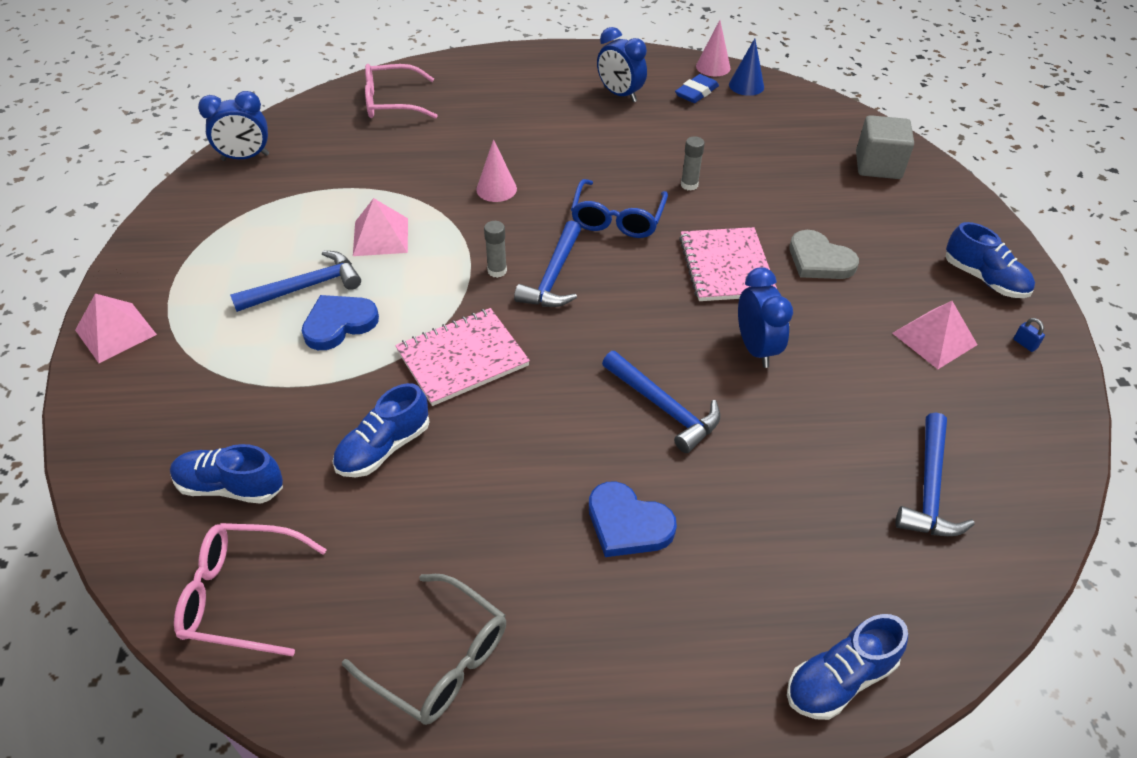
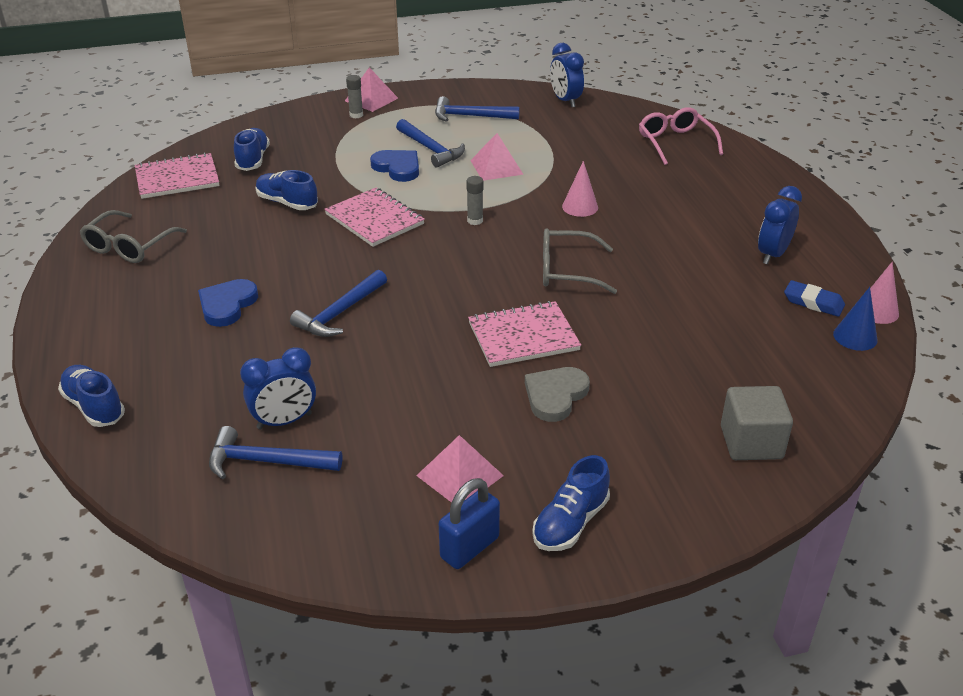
camera: 80 degrees right, 10 degrees down
(241, 595) = (177, 178): pink glasses -> pink notebook
(554, 276) = (477, 247): blue hammer -> blue hammer (470, 116)
(617, 219) = (567, 271): blue glasses -> grey glasses
(689, 185) = (640, 308): grey glue stick -> grey glue stick (356, 115)
(756, 348) = (417, 358): blue clock -> blue clock (284, 421)
(1024, 344) = (469, 547): blue padlock -> blue padlock, size x2.39

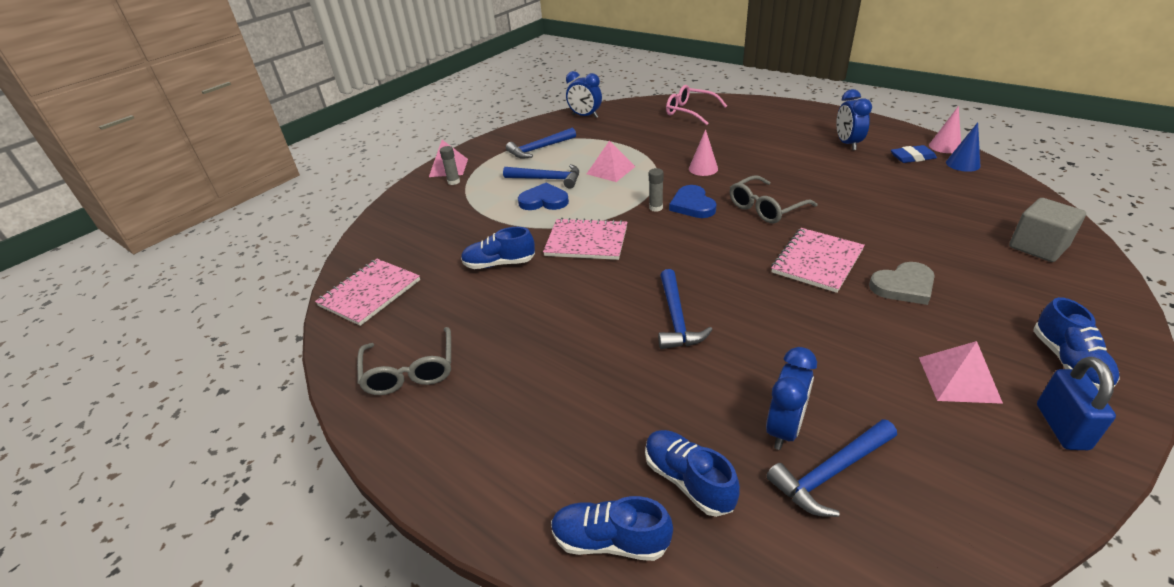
camera: 35 degrees left, 0 degrees up
(227, 305) = (580, 366): blue heart -> blue heart (692, 205)
(253, 160) = (418, 247): blue shoe -> blue shoe (688, 480)
(555, 395) = (903, 286): grey heart -> grey heart turned 105 degrees counterclockwise

